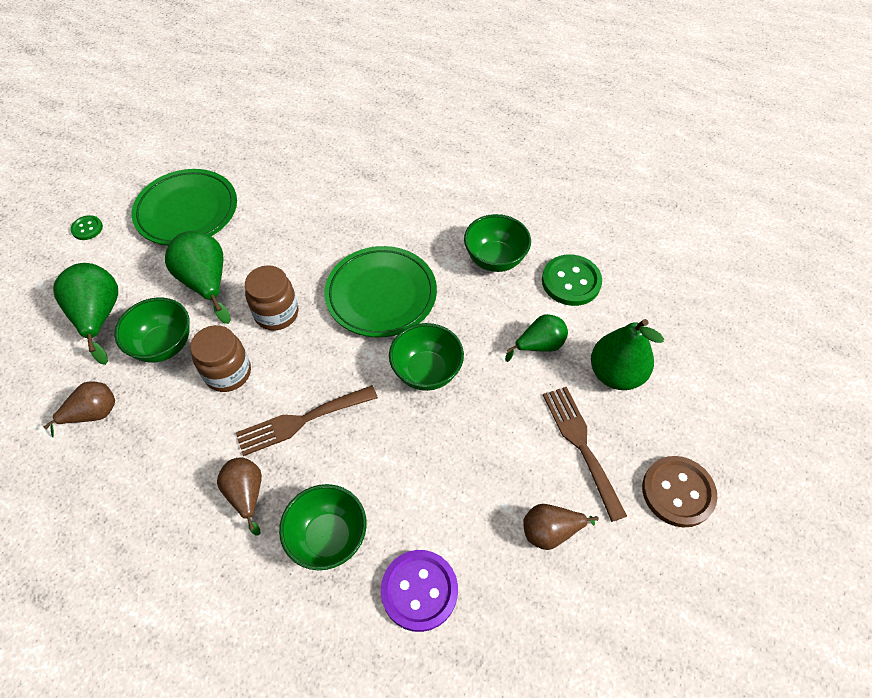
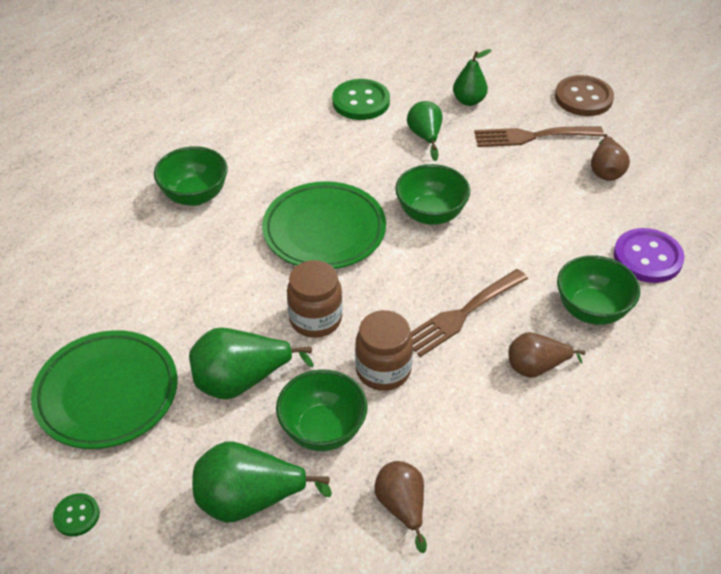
camera: 75 degrees left, 10 degrees down
(301, 421) = (462, 314): brown fork -> brown fork turned 60 degrees clockwise
(495, 259) = (313, 142): green bowl -> green bowl (195, 196)
(615, 374) = (469, 101): green pear -> green pear, size x0.64

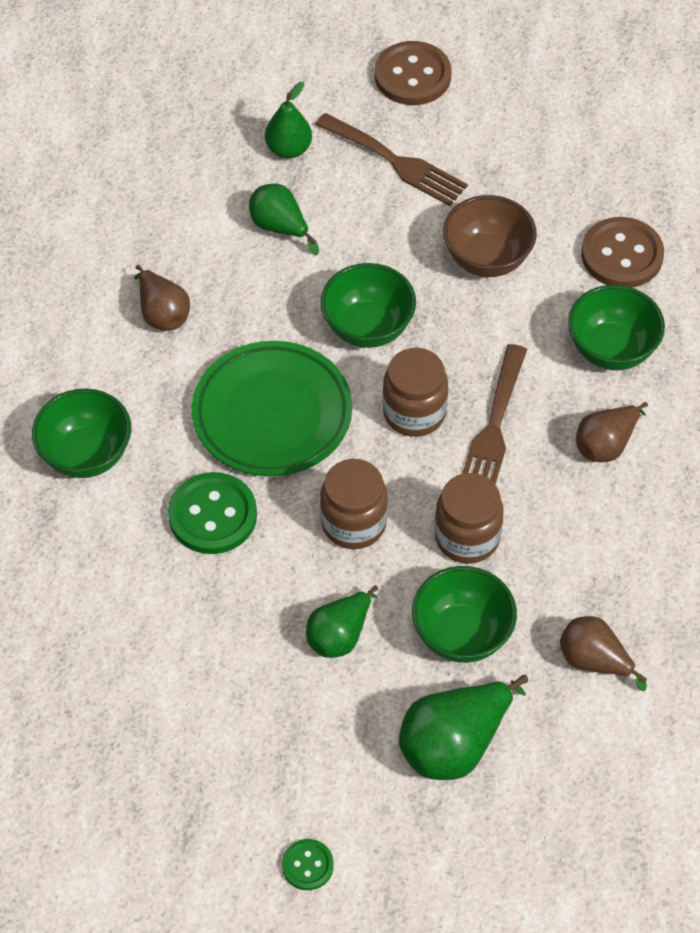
camera: 35 degrees left, 10 degrees up
(107, 393) = (216, 734): green plate -> none
(241, 381) = (340, 635): green pear -> green pear, size x0.64
(361, 102) = (165, 218): green button -> green button (213, 515)
(416, 277) = (414, 413): none -> brown jar
(532, 136) = (396, 162): brown fork -> brown fork turned 105 degrees counterclockwise
(547, 214) = (487, 258): none -> brown bowl
(605, 171) = (507, 167): brown pear -> brown pear (162, 313)
(647, 257) = (622, 255): purple button -> brown button

